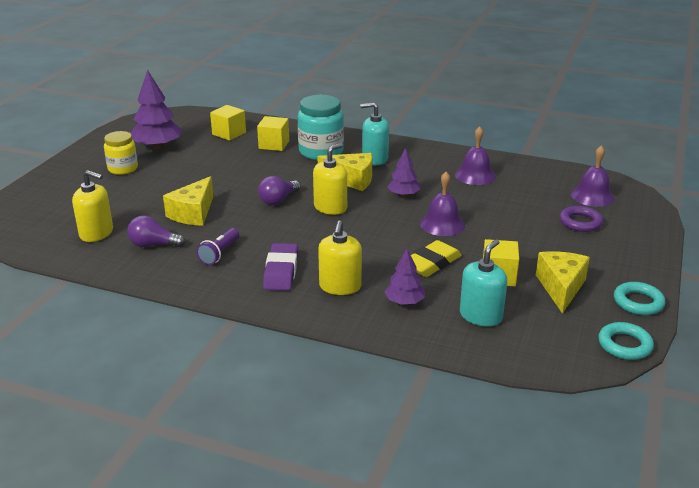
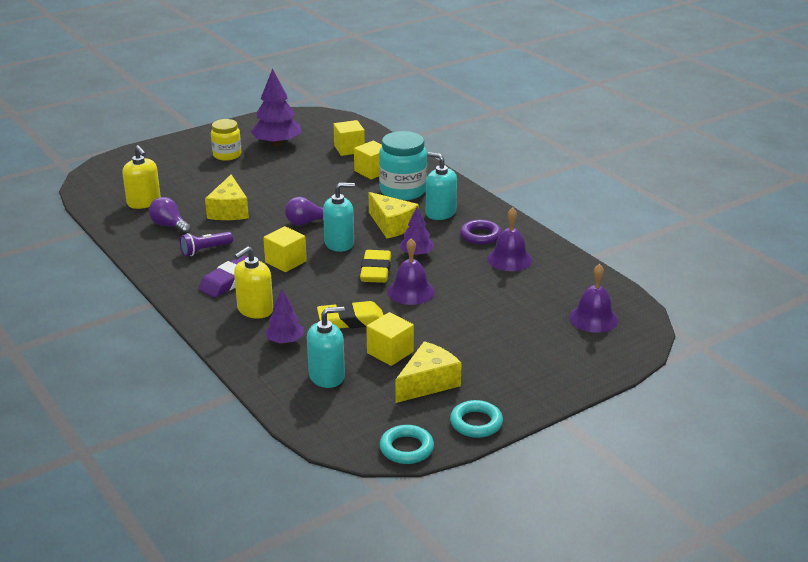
camera: 35 degrees right, 0 degrees up
(193, 213) = (229, 210): yellow cheese -> yellow cheese turned 60 degrees counterclockwise
(307, 237) = (285, 262): none -> yellow cube
(330, 207) = (339, 243): yellow soap dispenser -> turquoise soap dispenser
(392, 218) = (376, 271): none -> yellow eraser
(580, 222) = (539, 337): purple ring -> purple ring (480, 235)

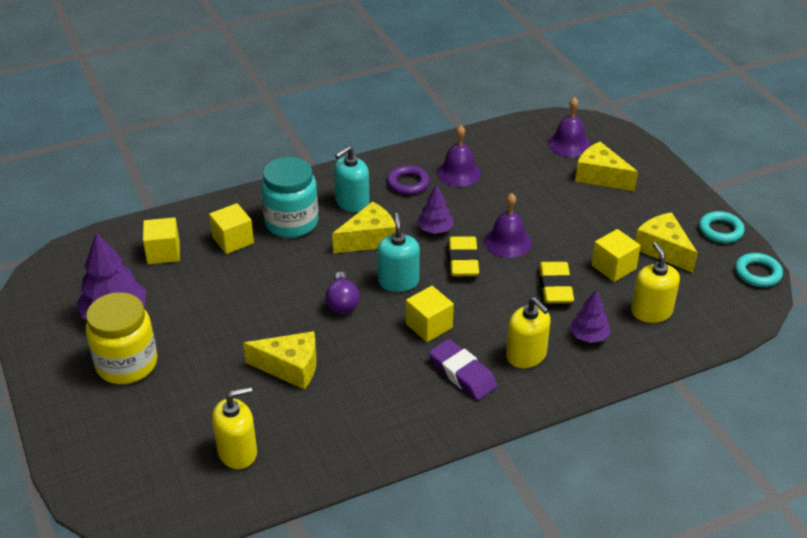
camera: 80 degrees left, 10 degrees up
(169, 226) = (313, 425): purple light bulb -> none
(205, 250) = (385, 393): purple flashlight -> none
(227, 155) = (127, 364): yellow jar -> yellow jar, size x1.56
(327, 376) = (651, 311): turquoise soap dispenser -> yellow soap dispenser
(376, 271) = (463, 261): yellow eraser -> yellow eraser turned 75 degrees clockwise
(542, 340) = (600, 177): none -> yellow cheese

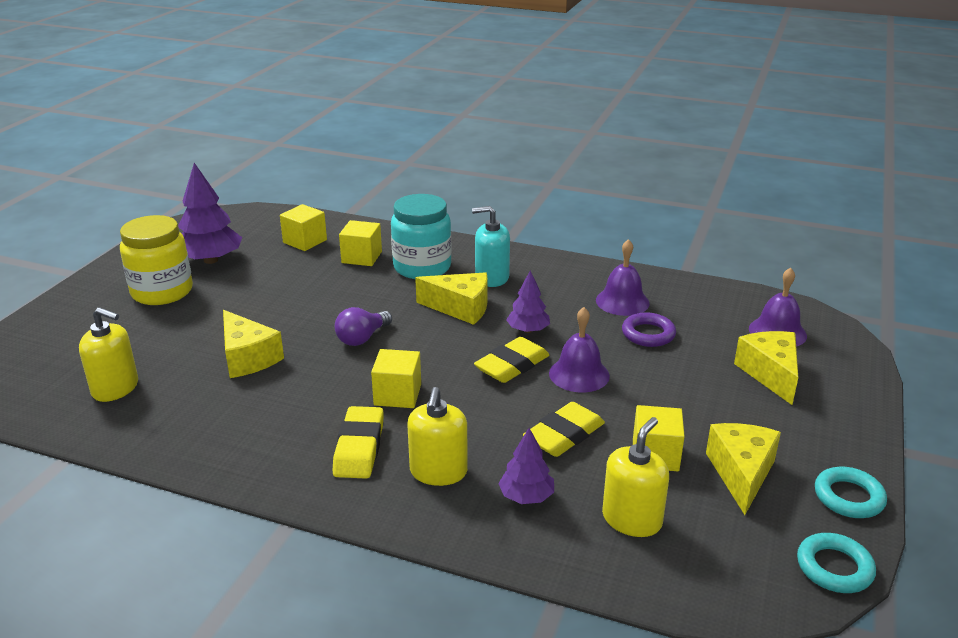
camera: 45 degrees right, 10 degrees down
(398, 281) = (431, 349): turquoise soap dispenser -> none
(408, 183) = (562, 287): purple ring -> purple ring (648, 334)
(462, 374) = (359, 448): purple eraser -> yellow eraser

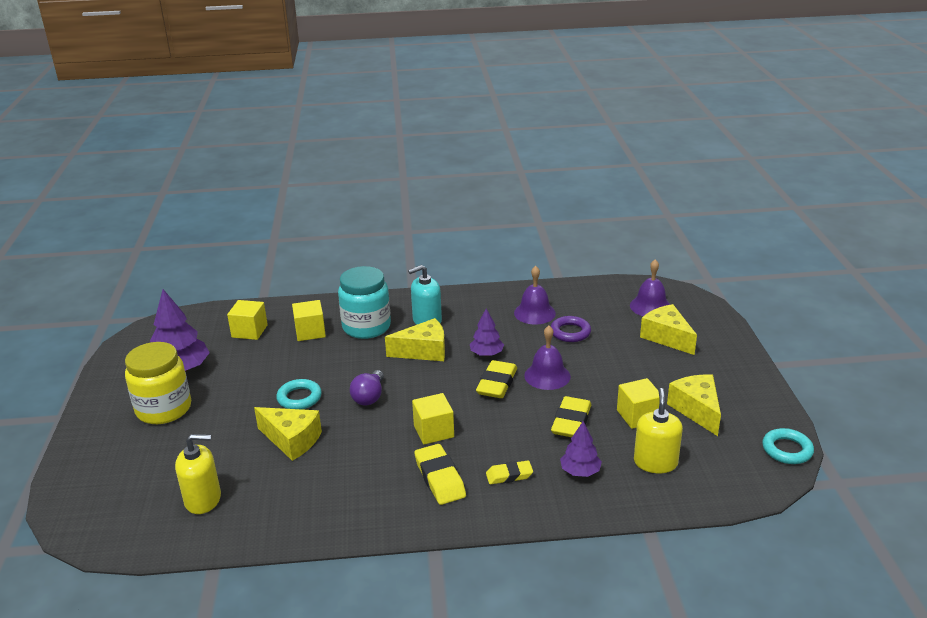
camera: 25 degrees left, 0 degrees up
(438, 472) = (509, 475): yellow soap dispenser -> yellow eraser
(848, 497) = (766, 404): turquoise ring -> turquoise ring (299, 398)

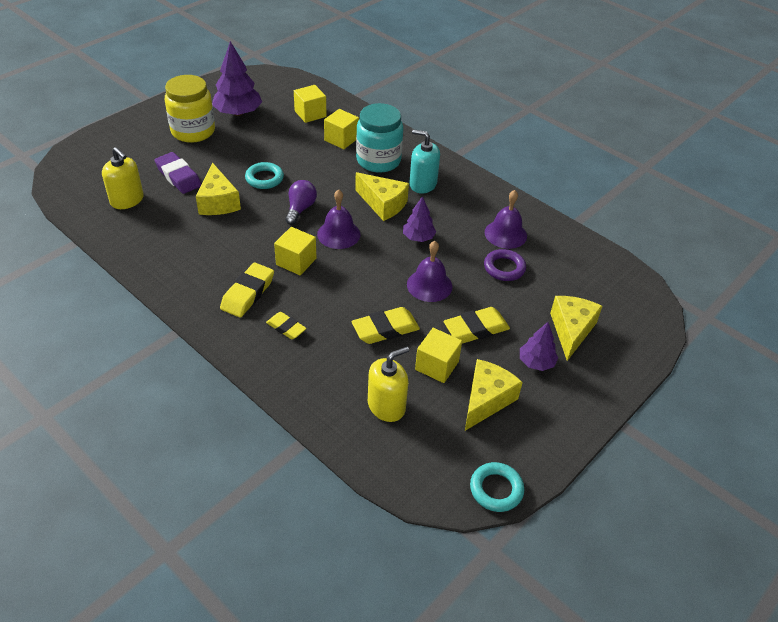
camera: 45 degrees right, 15 degrees up
(218, 449) = (178, 176): none -> purple eraser
(369, 397) = (300, 209): purple light bulb -> purple light bulb turned 135 degrees clockwise
(497, 384) = (387, 263): yellow eraser -> yellow eraser (476, 329)
(580, 471) = (329, 365): purple tree -> purple tree (536, 362)
(650, 306) = (606, 297): purple bell -> purple bell (338, 234)

